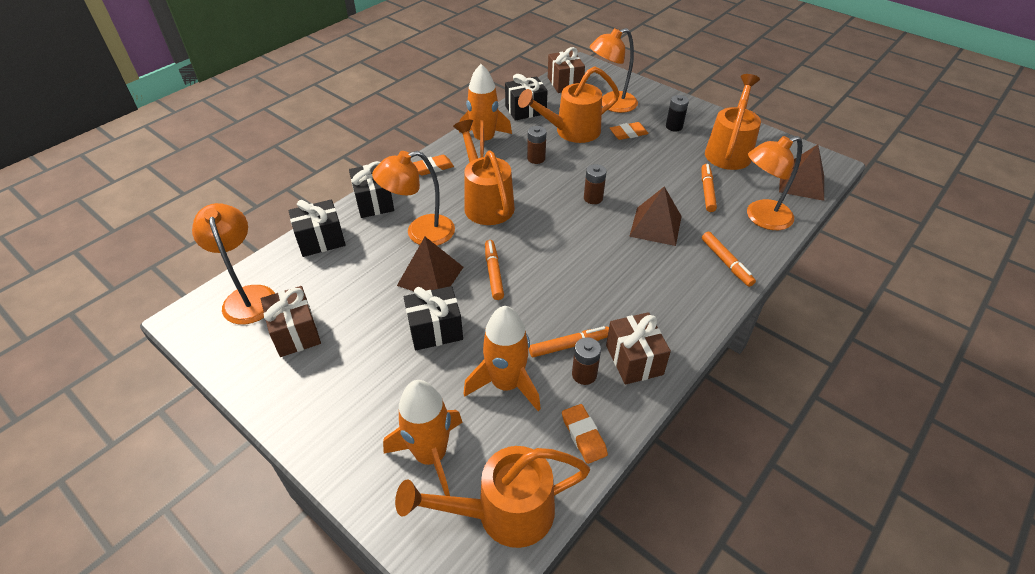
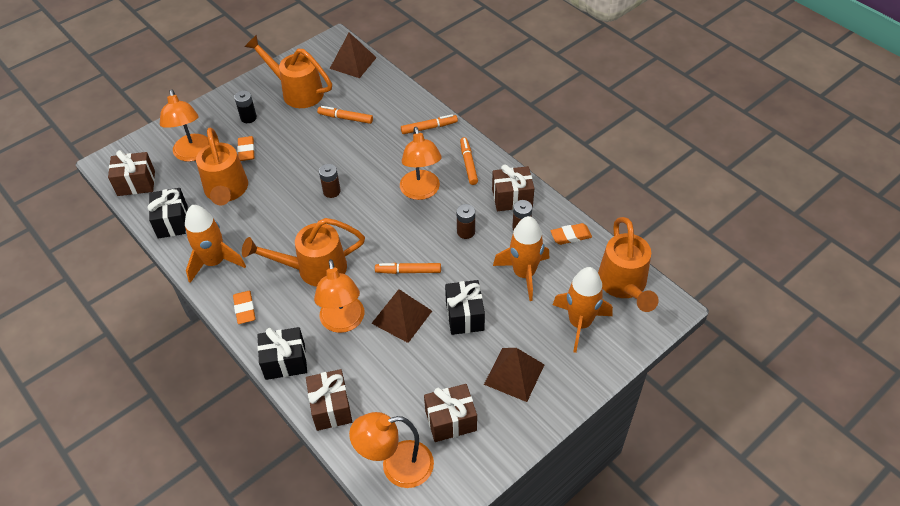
camera: 80 degrees left, 5 degrees up
(321, 240) = (331, 407): black gift -> brown gift
(536, 158) = (260, 224): brown battery -> brown battery (466, 232)
(569, 345) = (494, 232): orange marker -> orange marker (468, 164)
(656, 226) = (378, 158): brown pyramid -> brown pyramid (514, 374)
(761, 218) = (386, 96): orange lamp -> orange lamp (421, 192)

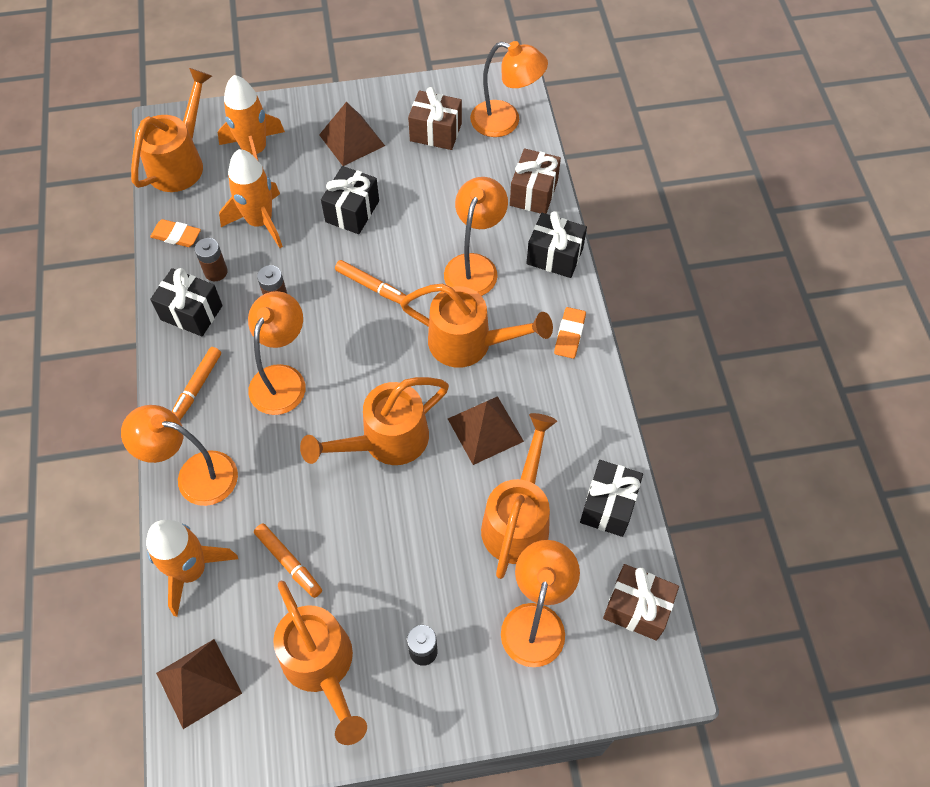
camera: 150 degrees left, 10 degrees up
(214, 262) = (578, 414): orange rocket -> orange rocket (191, 570)
(246, 150) = (458, 581): orange eraser -> none
(331, 191) = (386, 441): brown battery -> orange watering can
(401, 317) = (413, 242): brown pyramid -> brown pyramid (485, 430)
(429, 128) = (195, 475): orange marker -> orange lamp
(512, 198) = (191, 312): brown gift -> black gift

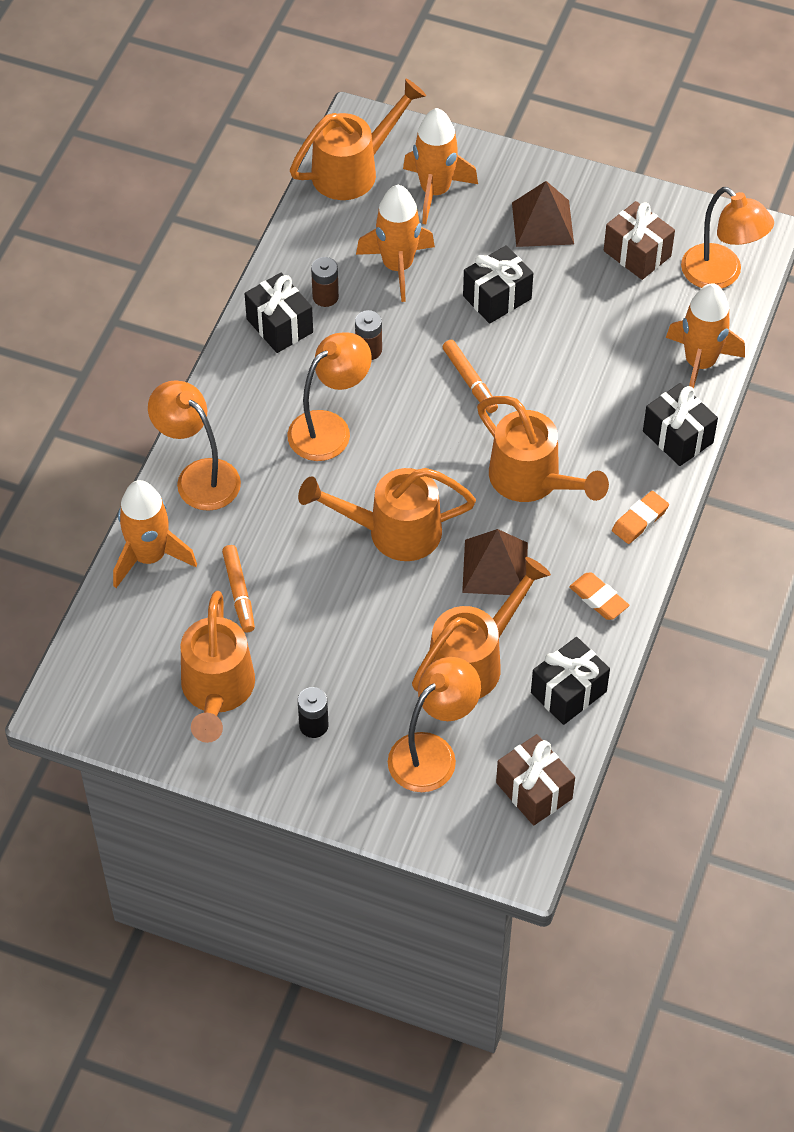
camera: 30 degrees right, 5 degrees down
(176, 236) = (307, 243): orange eraser -> orange eraser (598, 599)
(196, 387) = (244, 398): orange marker -> none
(199, 683) = (104, 651): brown pyramid -> none
(474, 266) = (587, 409): orange lamp -> none
(533, 193) = (700, 363): brown gift -> orange rocket

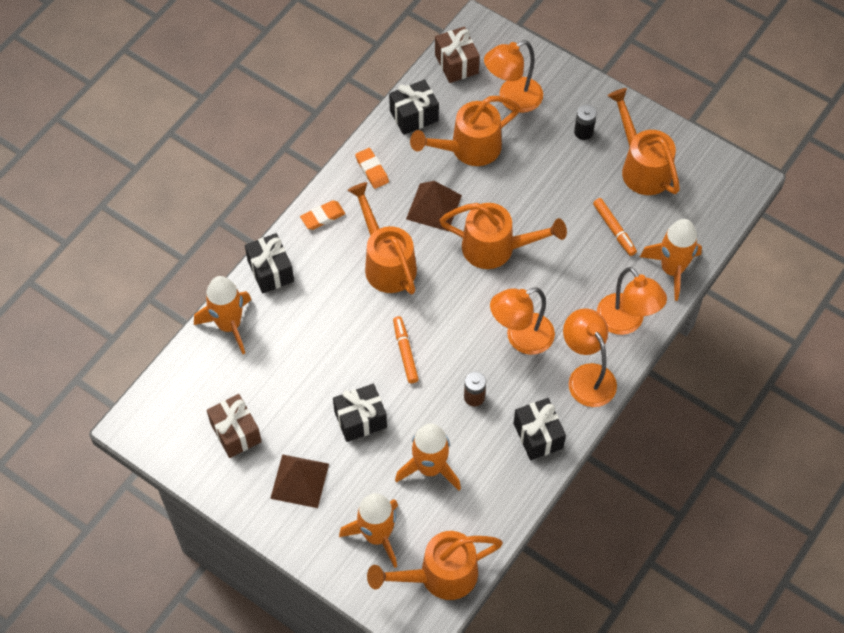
camera: 165 degrees left, 5 degrees up
(217, 692) = (642, 167): orange watering can -> orange watering can turned 45 degrees counterclockwise
(239, 592) = (614, 229): orange marker -> orange marker turned 150 degrees clockwise
(325, 297) = (495, 453): brown battery -> none
(720, 275) = (179, 397): orange lamp -> orange lamp (586, 376)

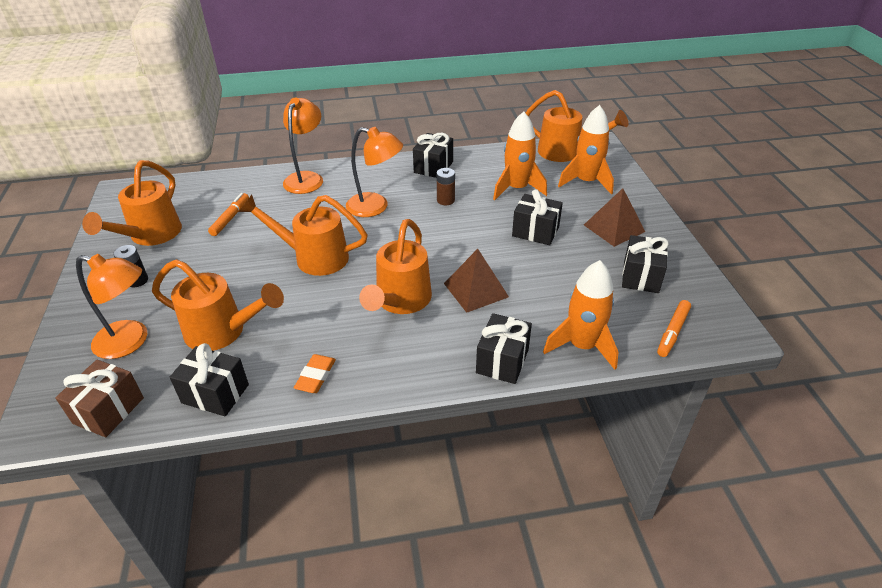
camera: 135 degrees left, 20 degrees down
(236, 432) = (641, 276): brown gift -> black gift
(323, 217) = (406, 370): orange eraser -> none
(405, 352) = (459, 245): orange marker -> orange marker (672, 332)
(433, 207) = (312, 312): brown pyramid -> brown pyramid (476, 290)
(496, 248) = (314, 257): orange watering can -> orange watering can turned 45 degrees counterclockwise
(586, 376) = (367, 172): orange lamp -> none
(672, 269) = (240, 182): orange rocket -> none

